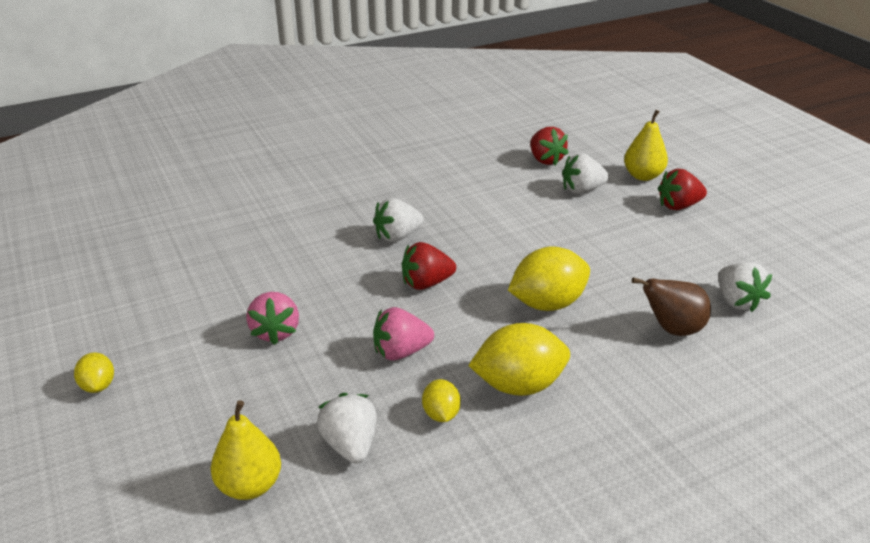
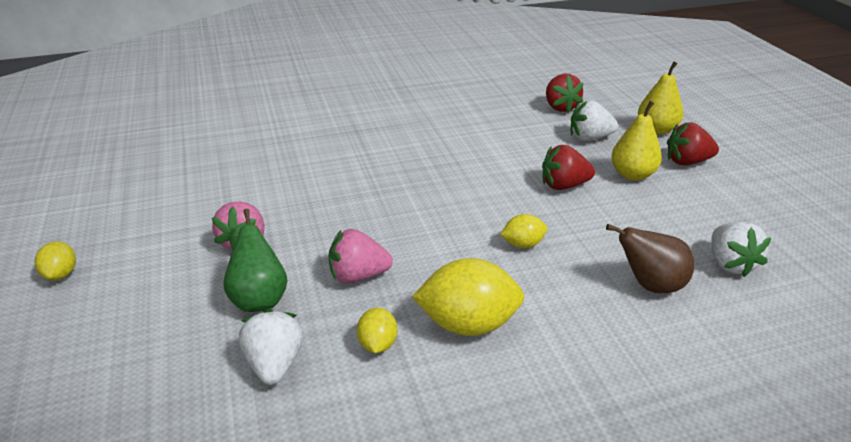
camera: 10 degrees right, 0 degrees up
(250, 485) = (160, 393): yellow pear -> yellow pear (632, 175)
(312, 386) = (259, 299): none -> green pear
(397, 236) = (392, 165): white strawberry -> none
(426, 283) = (406, 212): red strawberry -> red strawberry (564, 186)
(547, 303) = (523, 244): yellow lemon -> yellow lemon, size x0.52

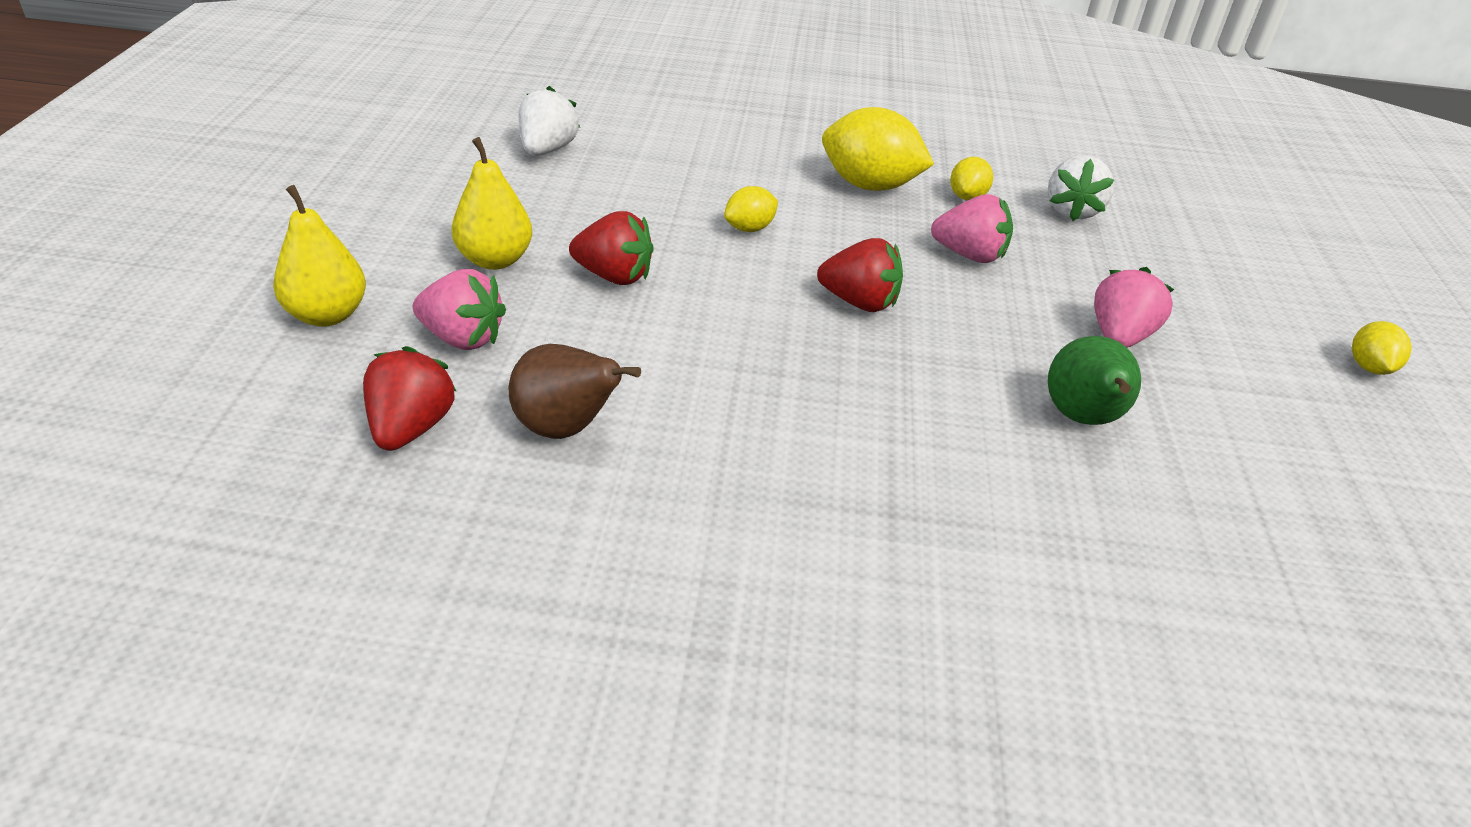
camera: 160 degrees left, 5 degrees up
(259, 299) = (1091, 266): green pear -> green pear (1082, 418)
(523, 244) = (749, 228): yellow lemon -> yellow lemon turned 45 degrees counterclockwise
(589, 138) = (462, 338): white strawberry -> pink strawberry
(650, 285) = (655, 160): brown pear -> brown pear (566, 428)
(687, 162) = (385, 252): red strawberry -> red strawberry (859, 302)

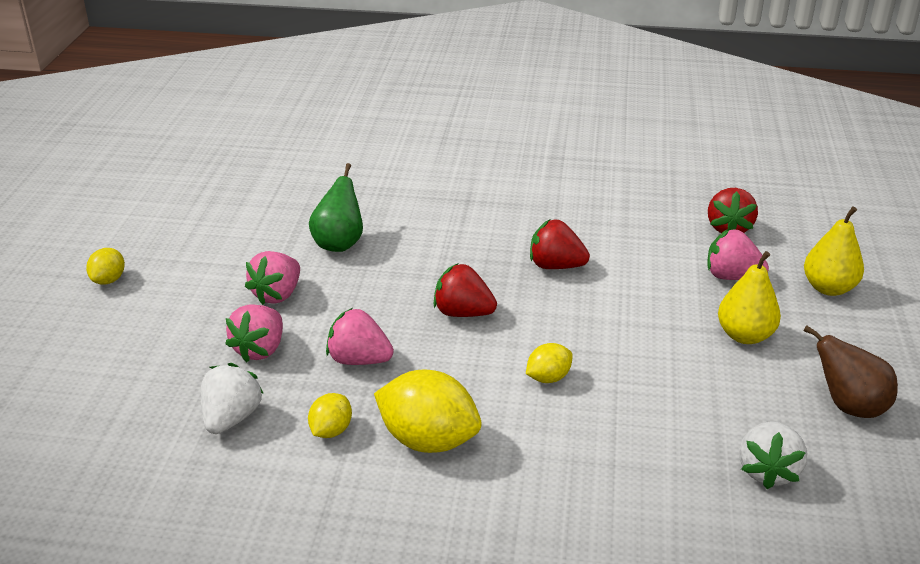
camera: 175 degrees left, 5 degrees down
(566, 428) = (645, 230): brown pear -> brown pear (849, 406)
(614, 276) = (649, 326): red strawberry -> red strawberry (555, 266)
(1091, 271) = (260, 349): none -> pink strawberry

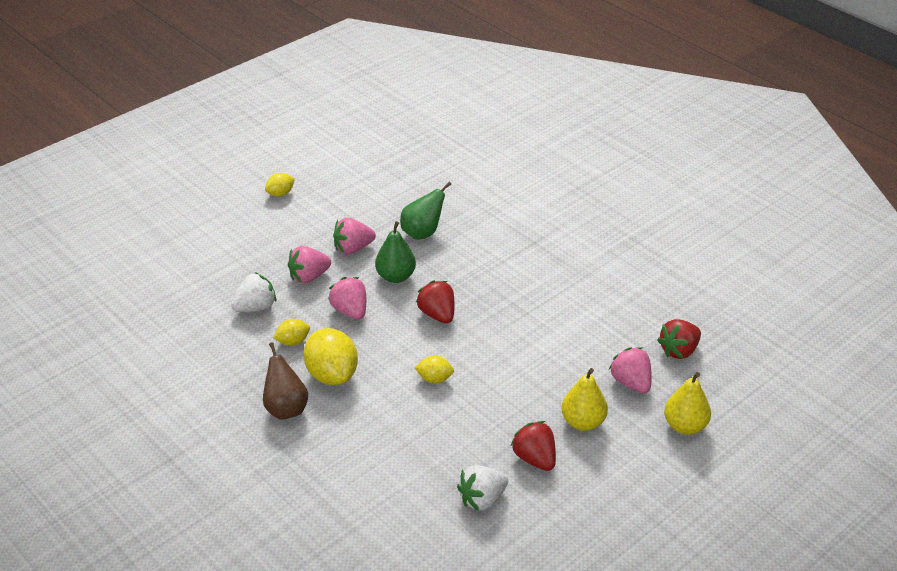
camera: 40 degrees right, 5 degrees up
(366, 299) = (396, 277): none -> green pear
(555, 266) = (529, 315): red strawberry -> red strawberry (535, 458)
(849, 406) = (582, 498): brown pear -> brown pear (286, 408)

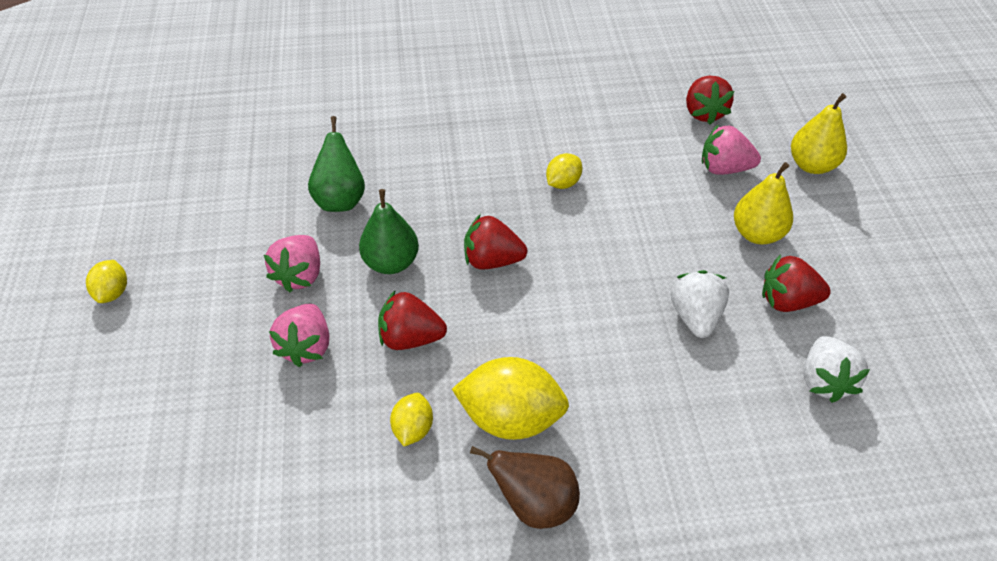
camera: 55 degrees left, 10 degrees up
(256, 307) = (307, 437): white strawberry -> white strawberry (695, 317)
(350, 311) = (410, 338): pink strawberry -> red strawberry
(434, 379) = (598, 320): yellow lemon -> yellow lemon (563, 183)

